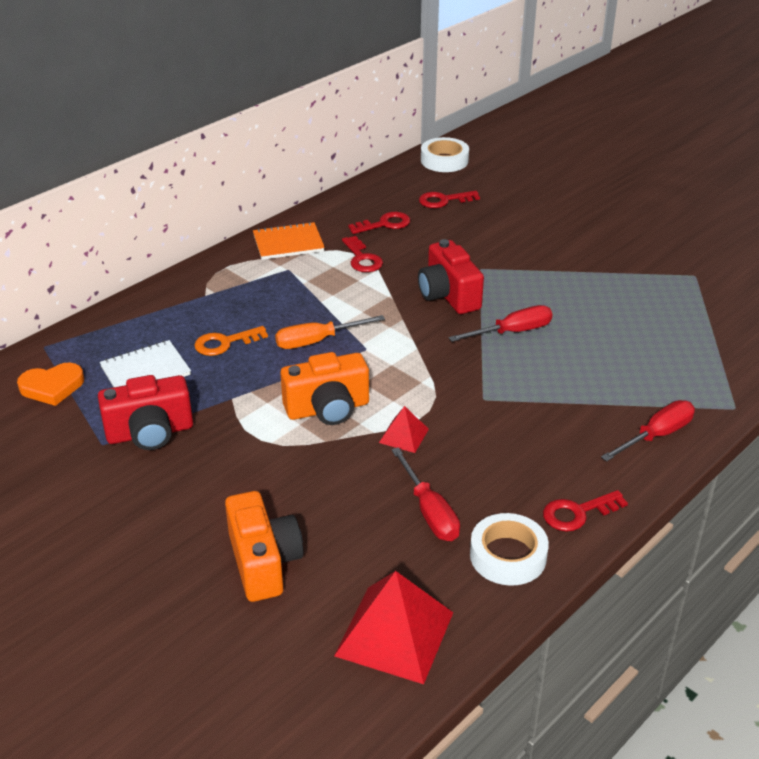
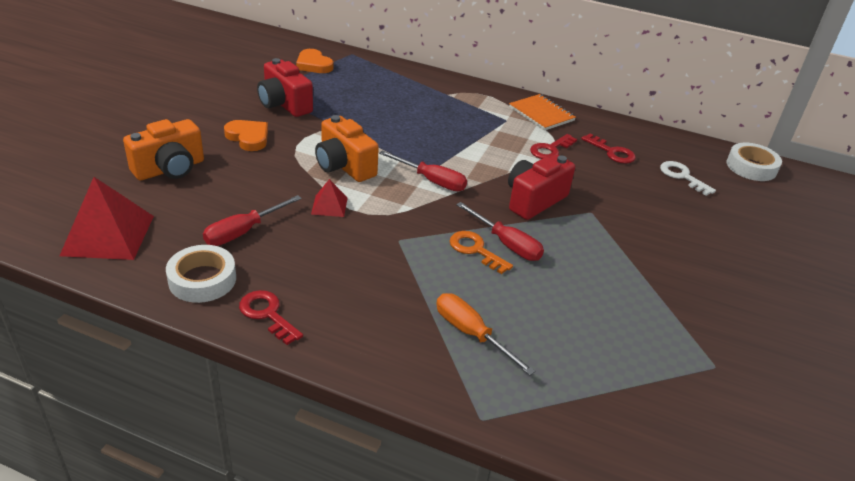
camera: 65 degrees right, 0 degrees up
(145, 371) = (347, 90): white notebook -> none
(220, 479) = (248, 137): none -> orange heart
(224, 343) = (396, 112): orange key -> orange key (475, 250)
(317, 341) = (424, 148): orange screwdriver -> orange screwdriver (471, 334)
(443, 200) = (682, 176): red key -> white key
(656, 435) = (401, 357): red screwdriver -> red screwdriver (431, 181)

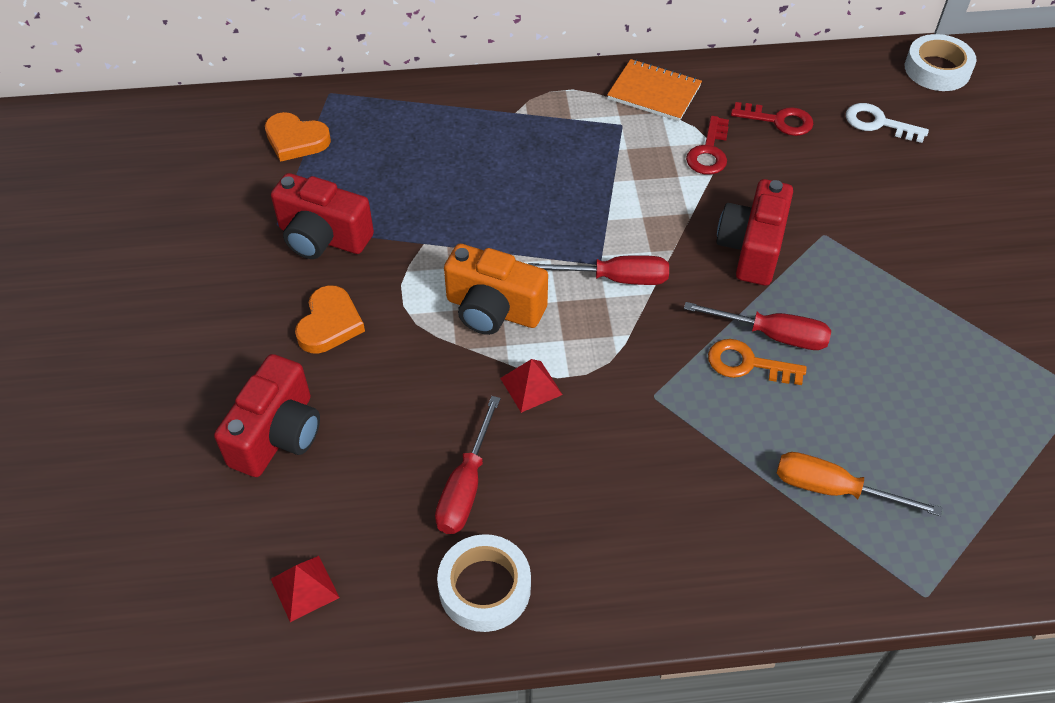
camera: 25 degrees left, 15 degrees up
(108, 235) = (304, 588): red pyramid -> red pyramid, size x0.50
(170, 169) = (278, 435): orange camera -> red camera
(248, 137) = (329, 324): orange heart -> orange heart turned 90 degrees clockwise
(267, 314) = (602, 593): red key -> none

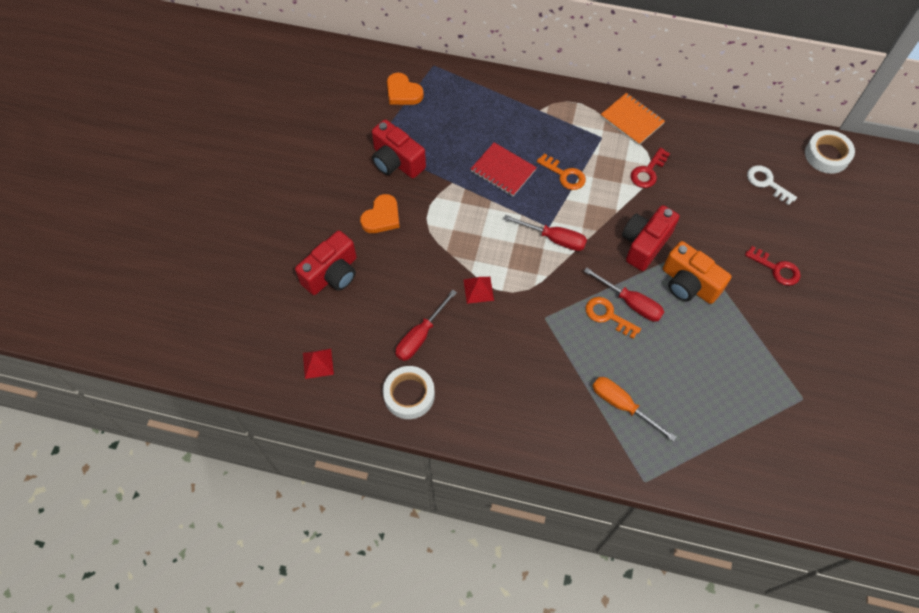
camera: 20 degrees right, 10 degrees up
(493, 310) = (475, 237): orange camera -> orange camera (688, 284)
(496, 206) = (503, 170): none -> red notebook
(591, 187) = (565, 175): none -> orange key
(779, 120) = (703, 162): red key -> red key (776, 269)

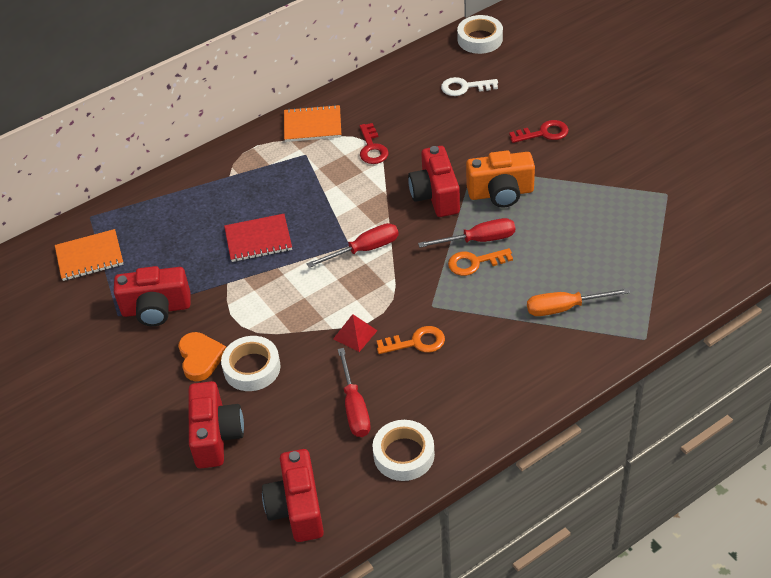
camera: 45 degrees left, 15 degrees down
(318, 363) = (297, 508): red pyramid -> red camera
(399, 251) = (252, 368): none -> white tape
(403, 92) = (89, 257): orange heart -> orange notebook
(565, 175) = (312, 202): orange key -> orange key (417, 342)

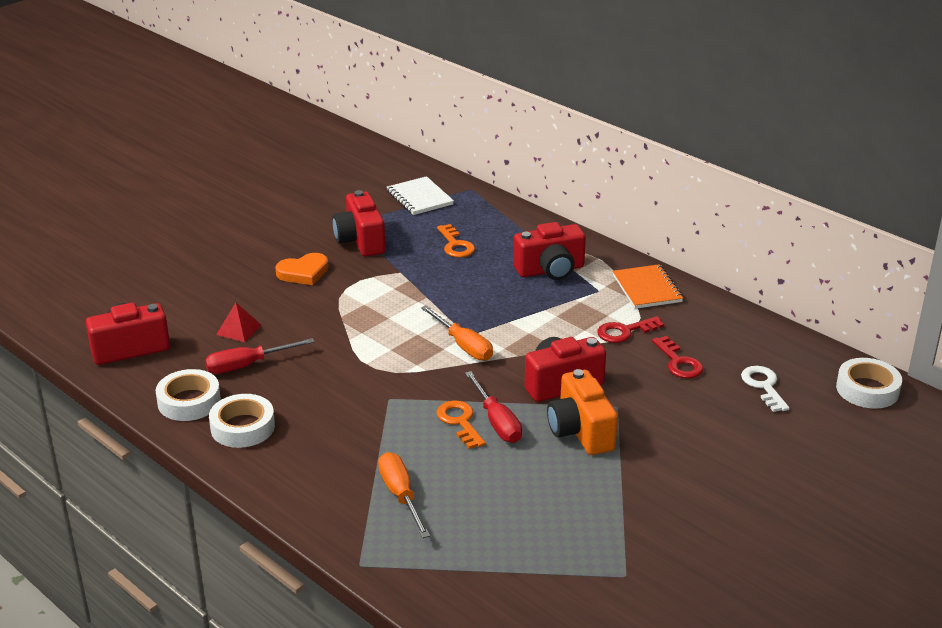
camera: 75 degrees right, 15 degrees down
(89, 257) = (419, 198): orange notebook -> white notebook
(216, 436) = (212, 294): red camera -> red camera (550, 270)
(252, 368) = (293, 301): white tape -> white tape (242, 427)
(258, 240) = (462, 280): red notebook -> none
(355, 334) = (342, 354): red pyramid -> red pyramid (239, 329)
(364, 249) = (463, 345): red screwdriver -> orange screwdriver
(417, 342) = (336, 394): orange key -> orange key (456, 245)
(544, 133) = (704, 458): red key -> red key (679, 362)

